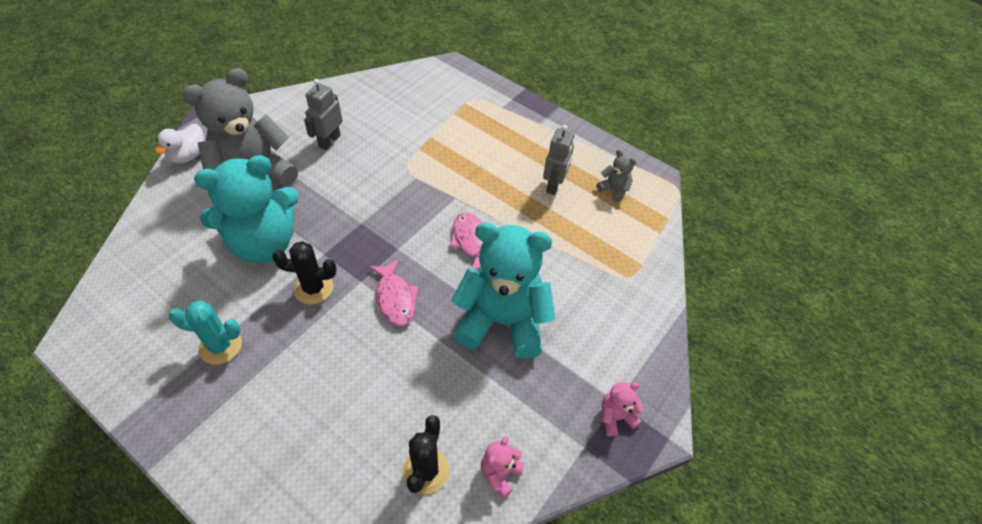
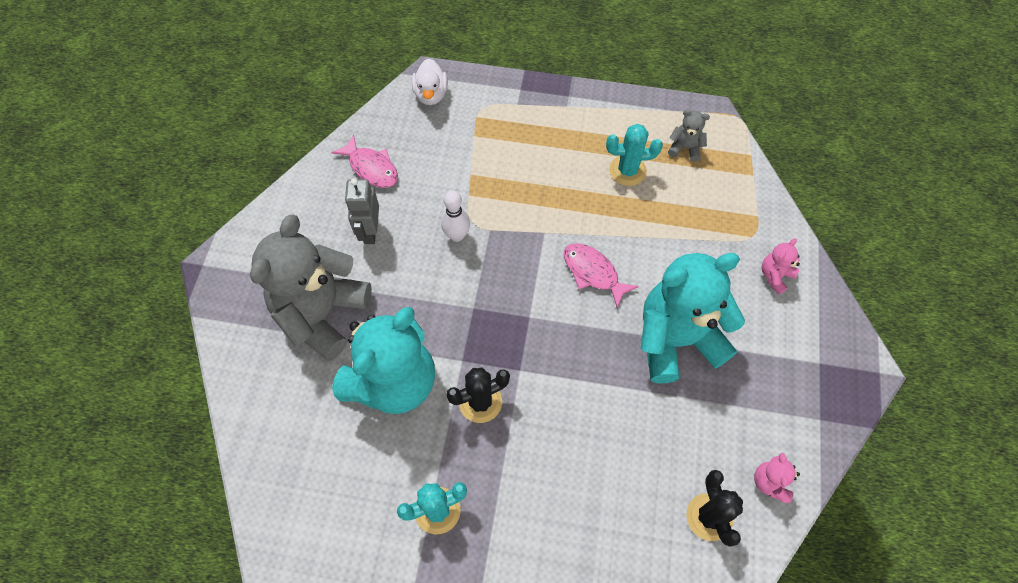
camera: 25 degrees left, 10 degrees up
(188, 155) = (230, 325): white duck -> white duck (431, 94)
(388, 171) = (457, 235): none -> white bowling pin
(395, 298) = (565, 369): pink fish -> pink fish (371, 168)
(554, 185) = (627, 171): grey robot -> turquoise cactus
(616, 417) = (827, 377): pink teddy bear -> pink teddy bear (775, 276)

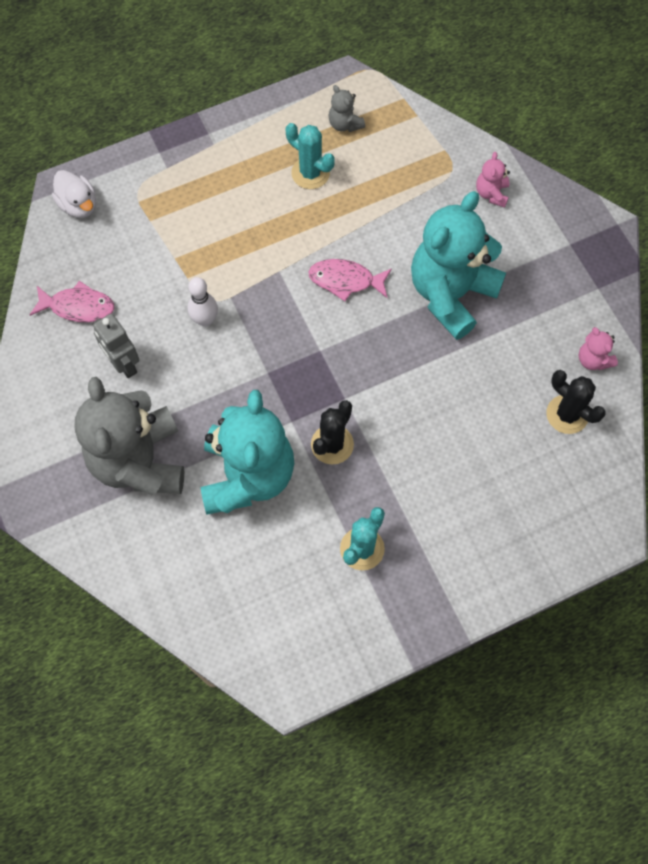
camera: 35 degrees left, 5 degrees up
(627, 171) = (310, 173): turquoise cactus -> turquoise cactus turned 75 degrees clockwise
(685, 148) = (344, 124): grey teddy bear -> grey teddy bear turned 105 degrees counterclockwise

